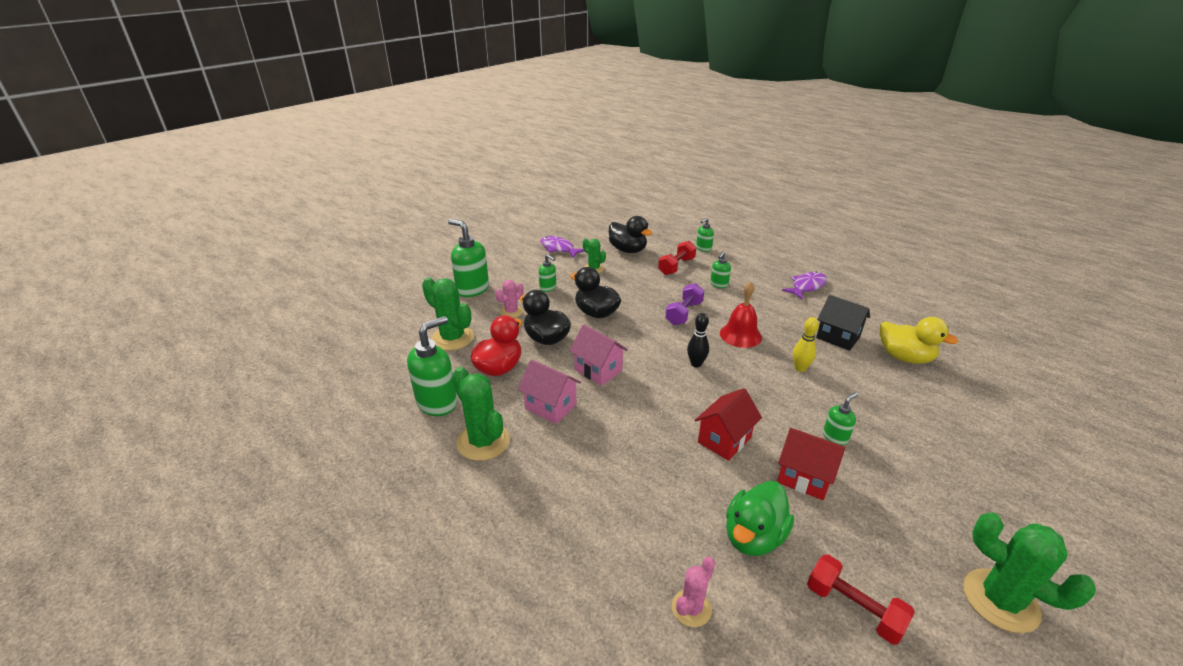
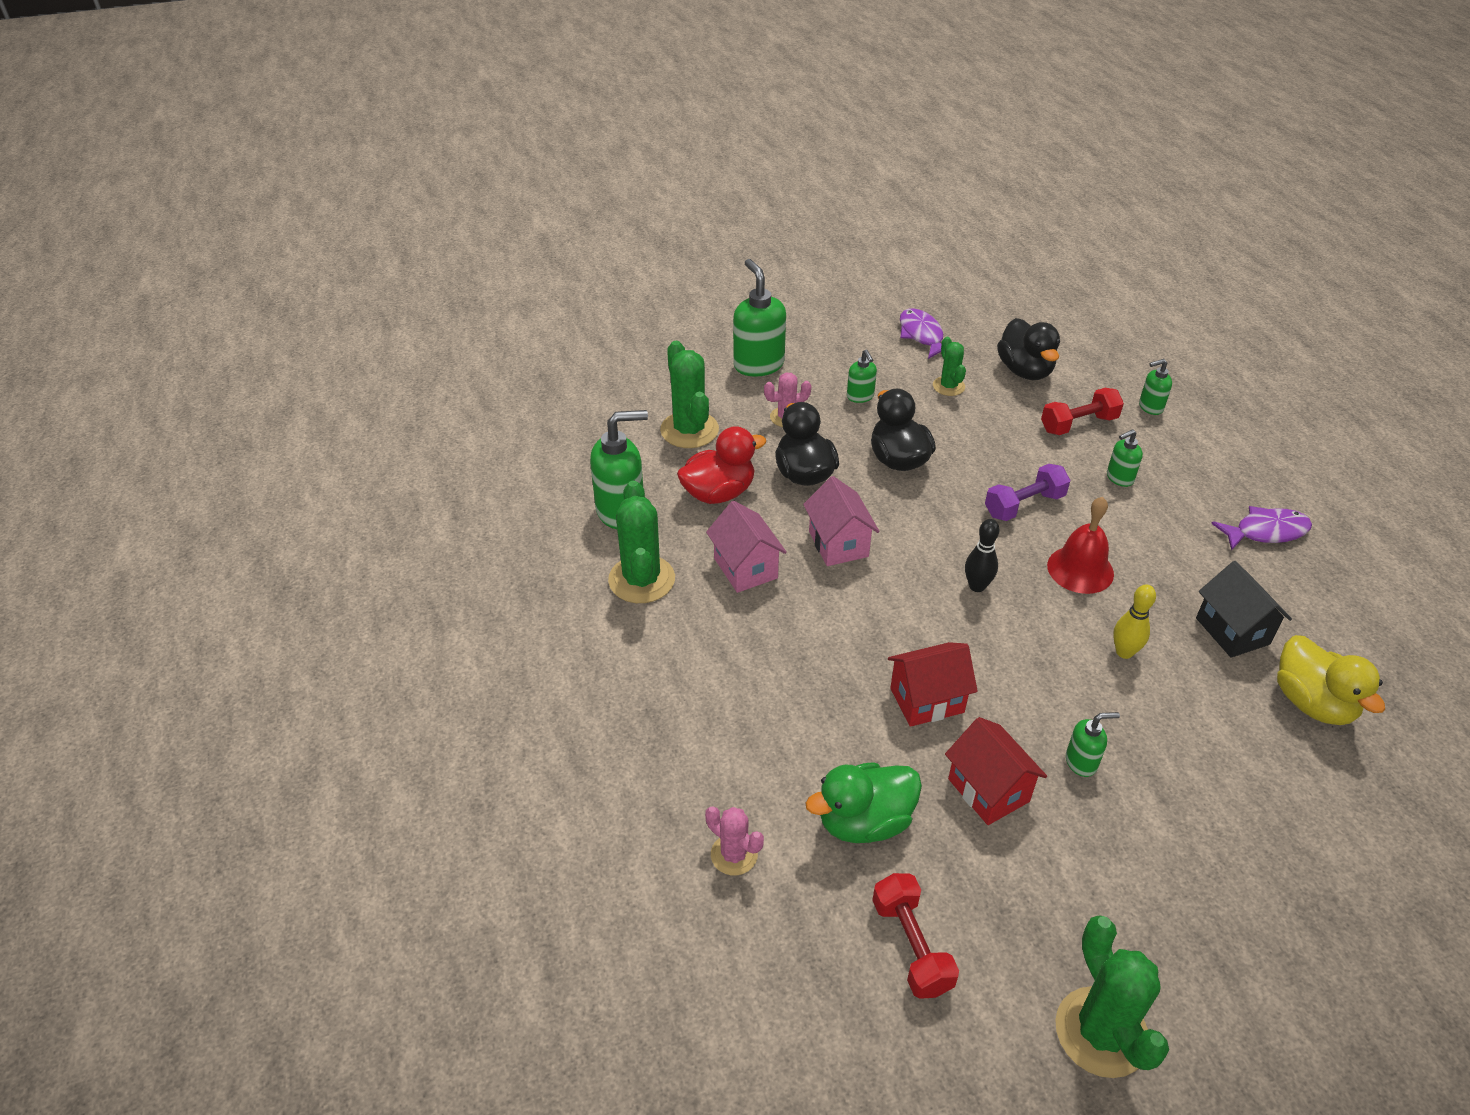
camera: 30 degrees right, 10 degrees up
(691, 608) = (734, 855): pink cactus -> pink cactus turned 60 degrees clockwise

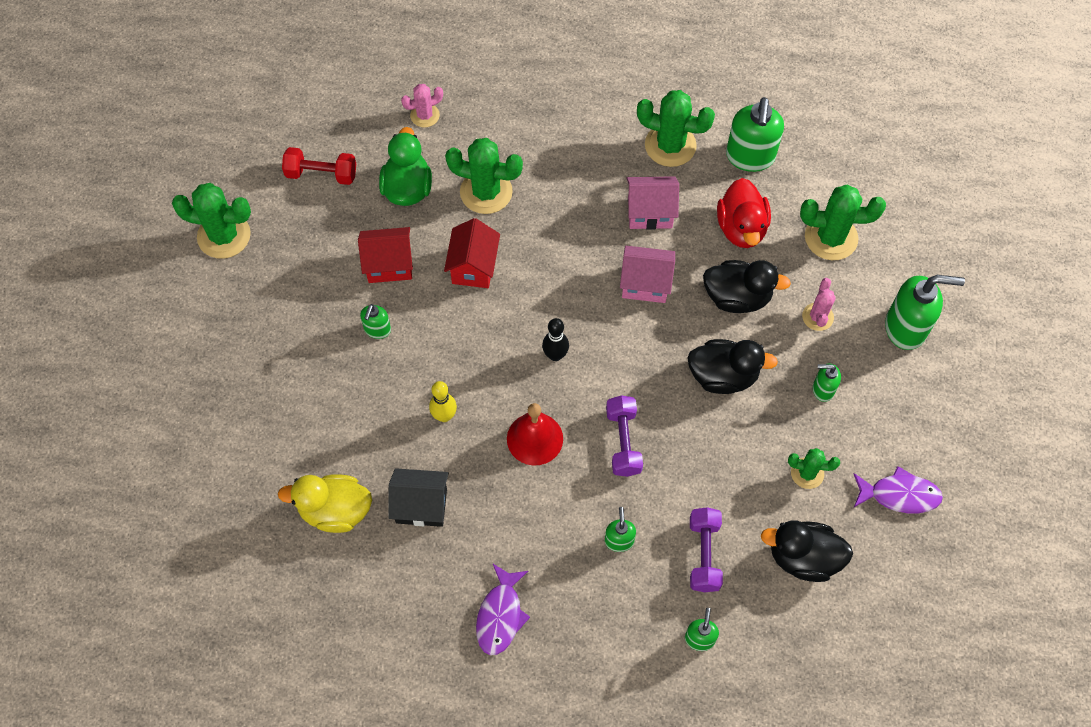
camera: 115 degrees right, 20 degrees up
(814, 730) = (486, 192): none -> green cactus
(1078, 424) = (704, 554): red dumbbell -> purple dumbbell

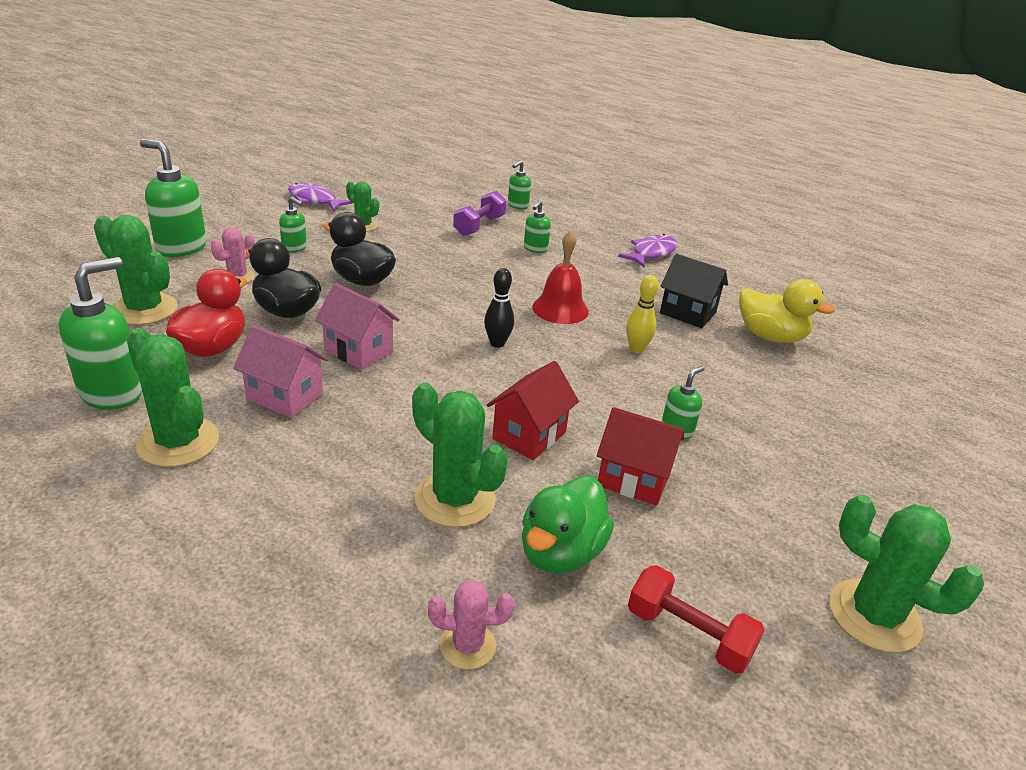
camera: 155 degrees left, 30 degrees down
(623, 442) = (485, 282): purple dumbbell -> none
(803, 557) = (413, 204): black duck -> none

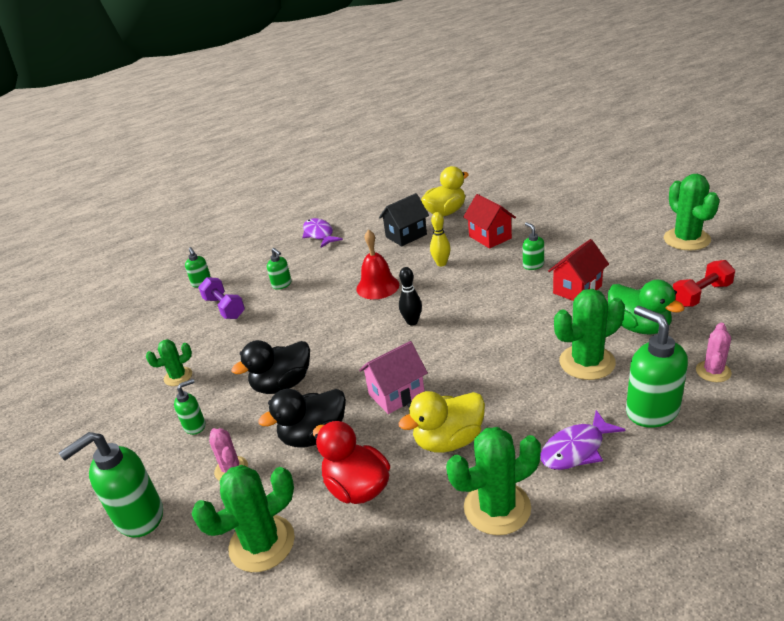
camera: 60 degrees left, 0 degrees up
(112, 393) = (409, 560): green soap dispenser -> green soap dispenser (651, 411)
(285, 396) = (448, 440): pink house -> yellow duck
(314, 200) = (97, 407): purple fish -> purple fish (576, 449)
(529, 435) = (526, 322): red house -> red house (490, 237)
(874, 616) = (686, 239): green cactus -> green cactus turned 75 degrees counterclockwise

